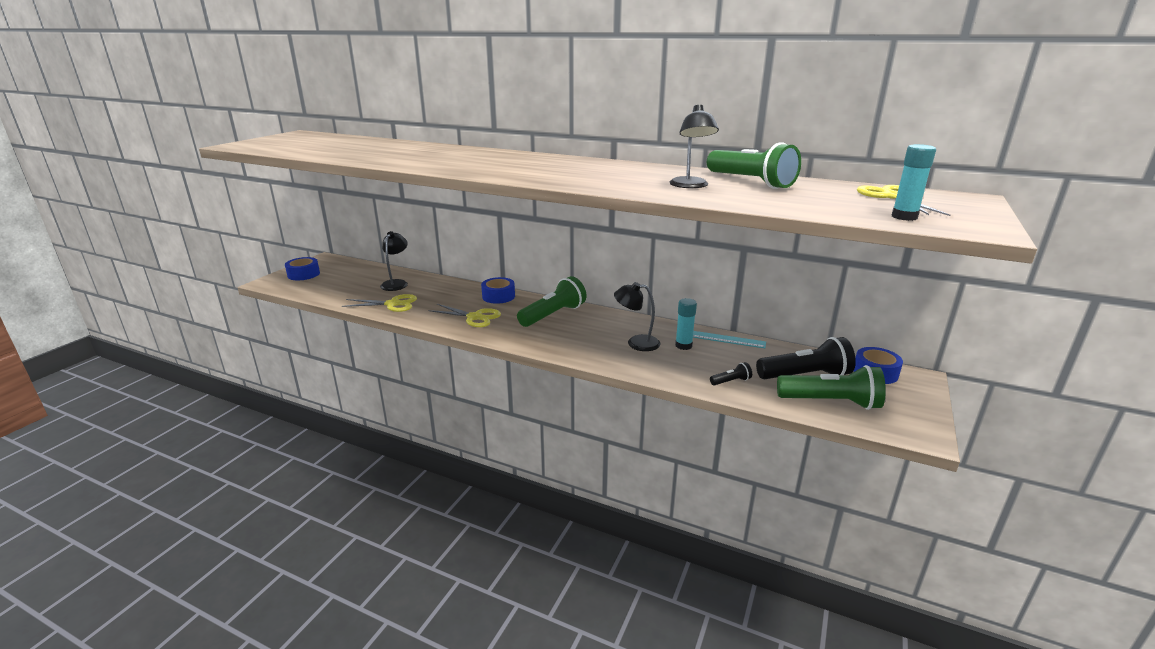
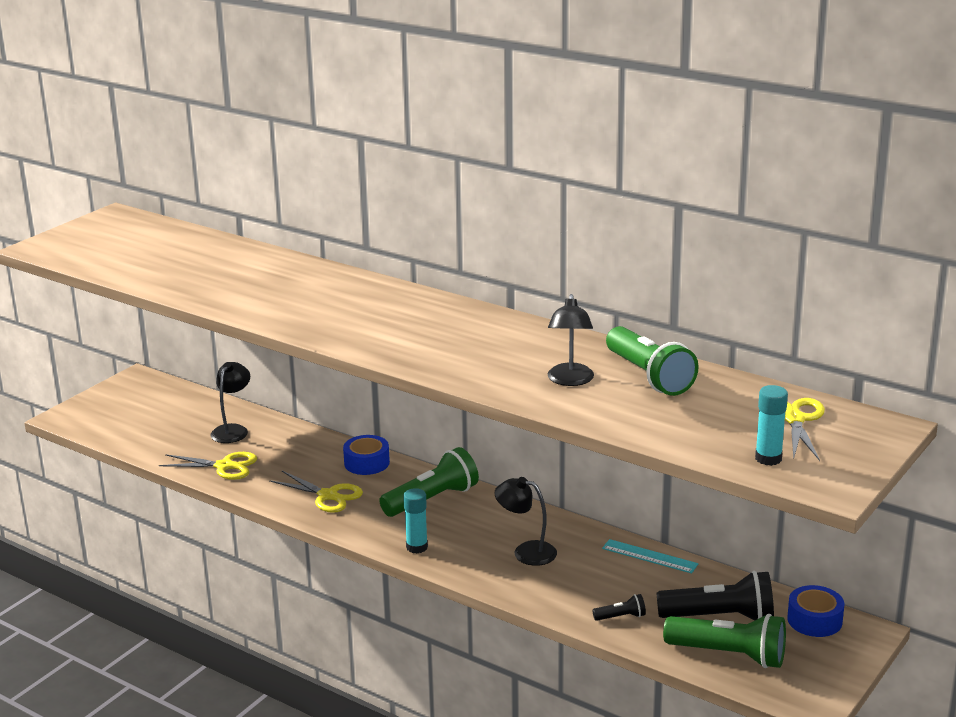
camera: 10 degrees right, 0 degrees up
(303, 274) = (109, 405): blue tape -> none
(683, 345) = (586, 561): turquoise glue stick -> turquoise glue stick (417, 547)

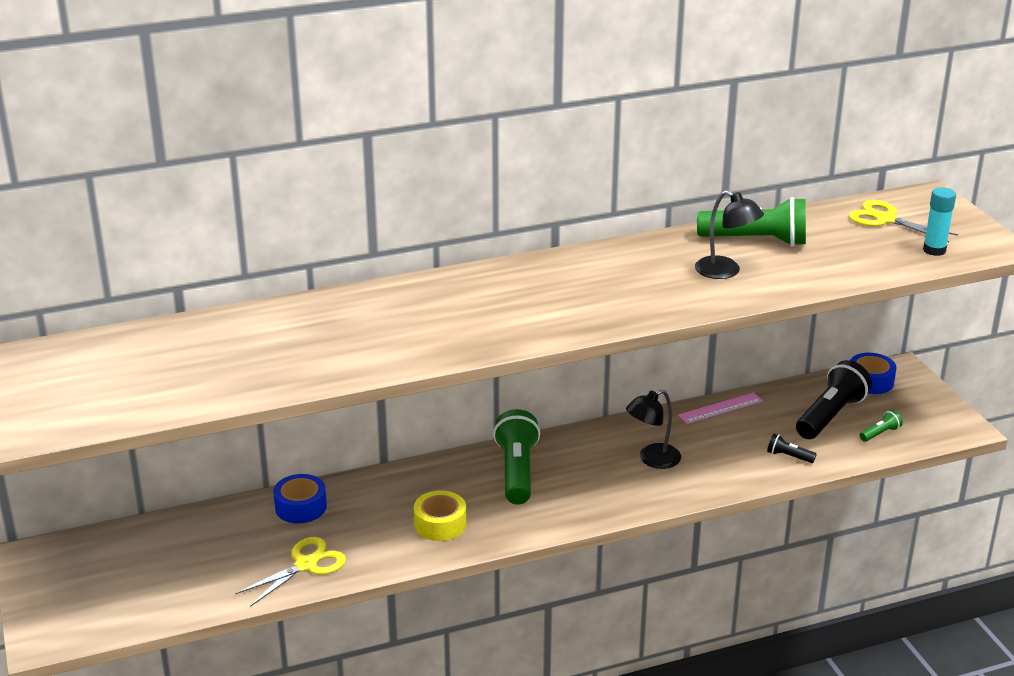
camera: 55 degrees left, 5 degrees up
(233, 430) = (240, 534): black lamp -> none
(328, 496) = (440, 524): yellow scissors -> yellow tape
(367, 463) = (409, 480): blue tape -> blue tape (301, 507)
(417, 547) = (584, 510): turquoise glue stick -> none
(621, 617) = (788, 456): black flashlight -> black flashlight turned 90 degrees counterclockwise
(649, 556) = (720, 408): turquoise ruler -> pink ruler
(729, 655) = (880, 433): green flashlight -> green flashlight, size x0.45

